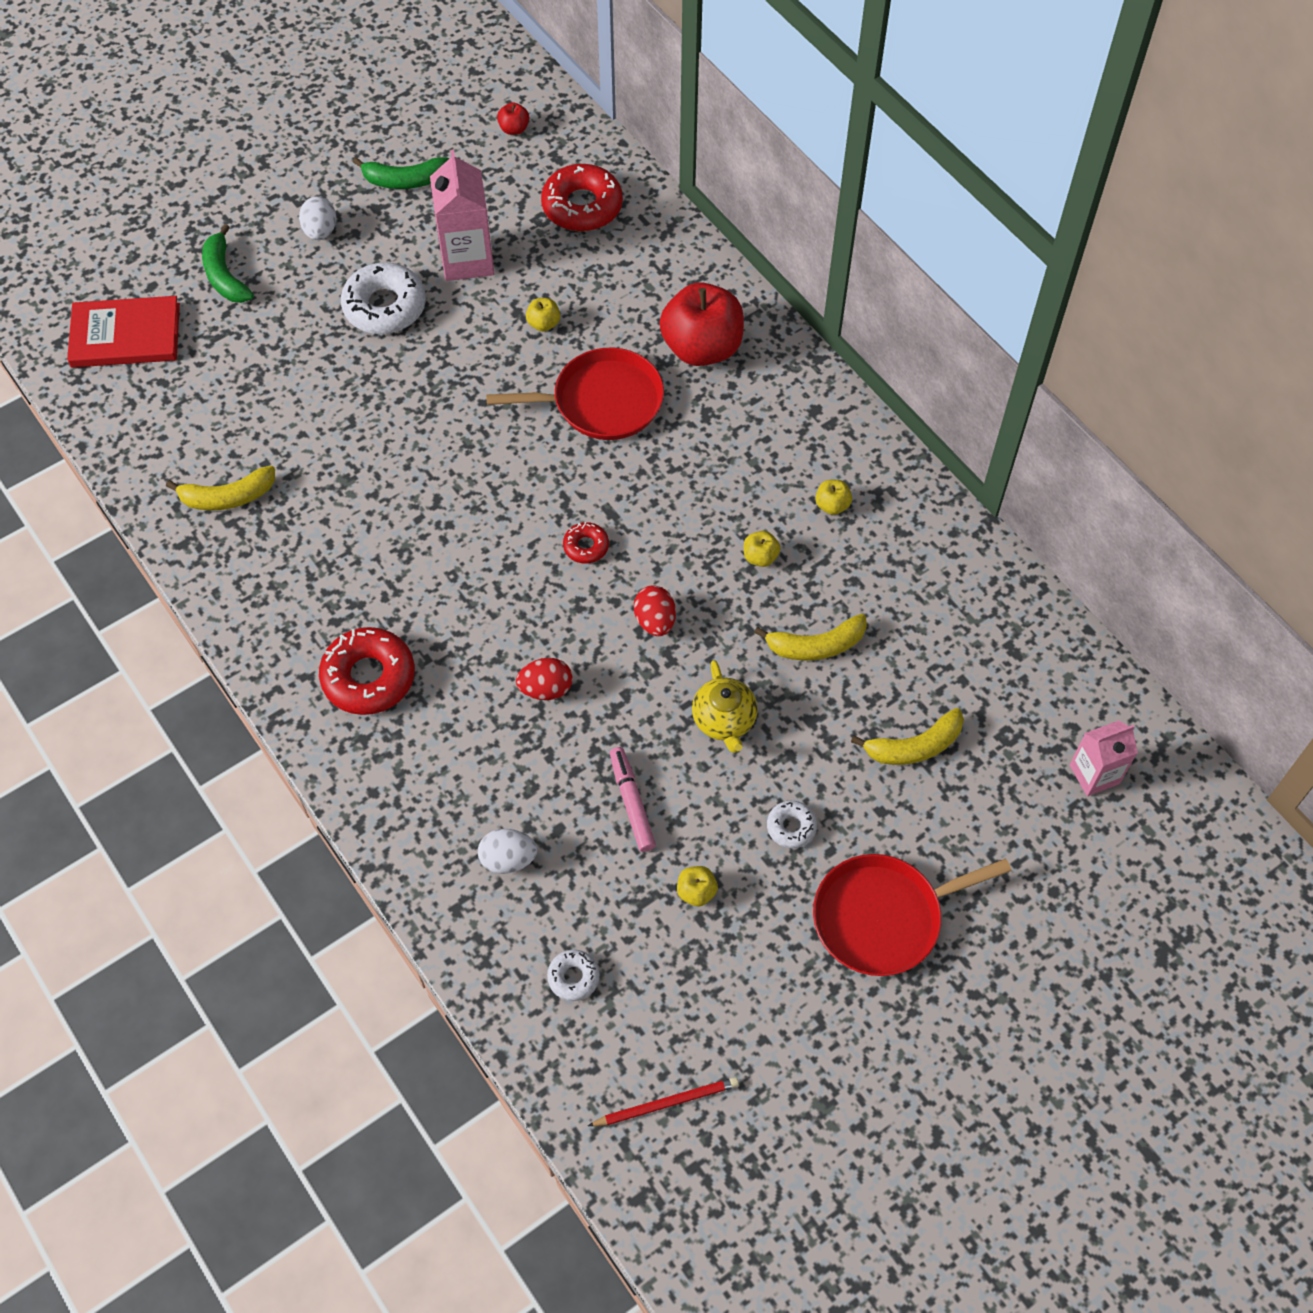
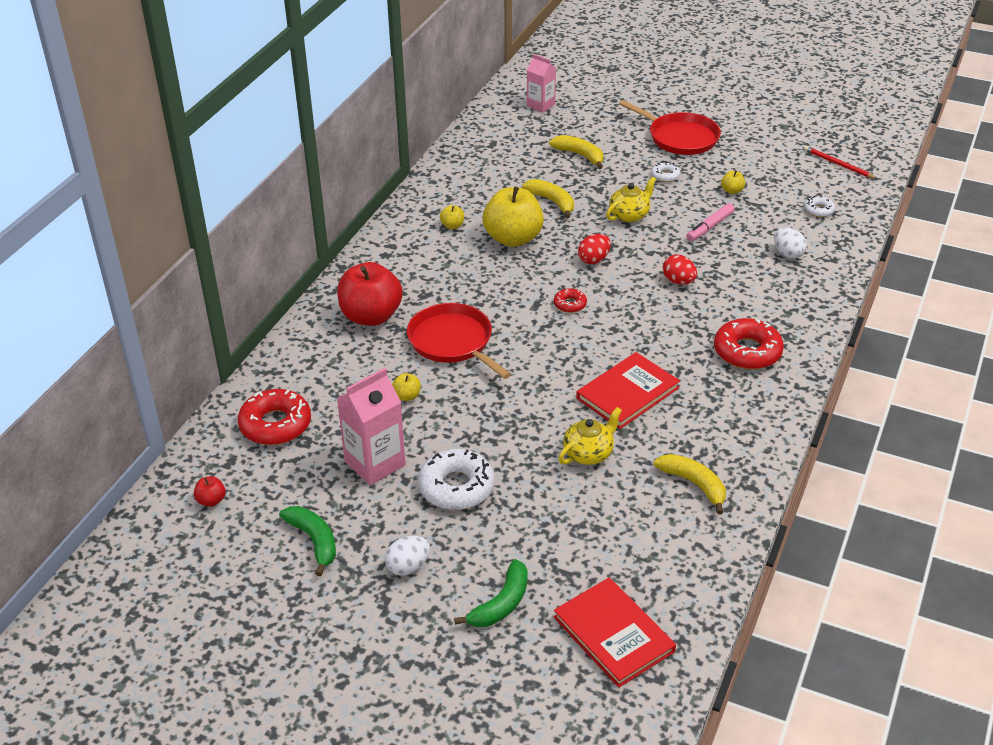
camera: 120 degrees left, 20 degrees down
(341, 433) = (589, 453): none -> yellow teapot
(397, 516) = (627, 393): none -> red book
(760, 557) = (513, 238): yellow apple -> yellow apple, size x2.42

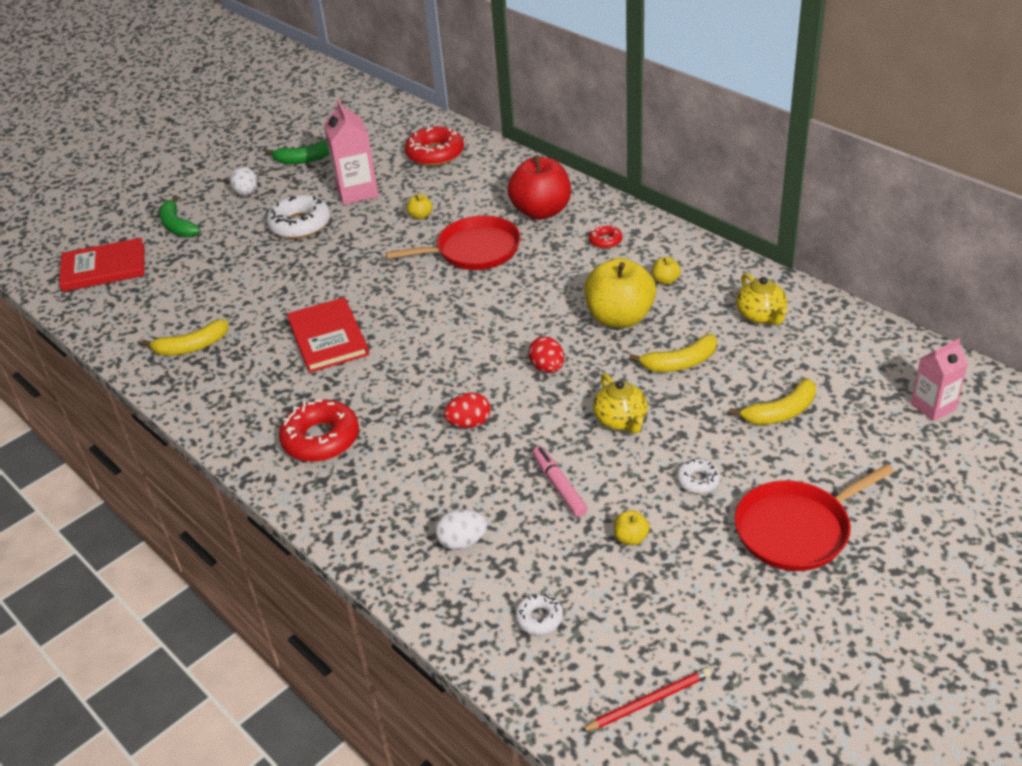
camera: 115 degrees right, 0 degrees up
(211, 500) = (378, 124): red apple -> none
(570, 304) = (481, 332): red donut -> red donut (605, 241)
(589, 453) = (276, 297): yellow teapot -> yellow teapot (761, 316)

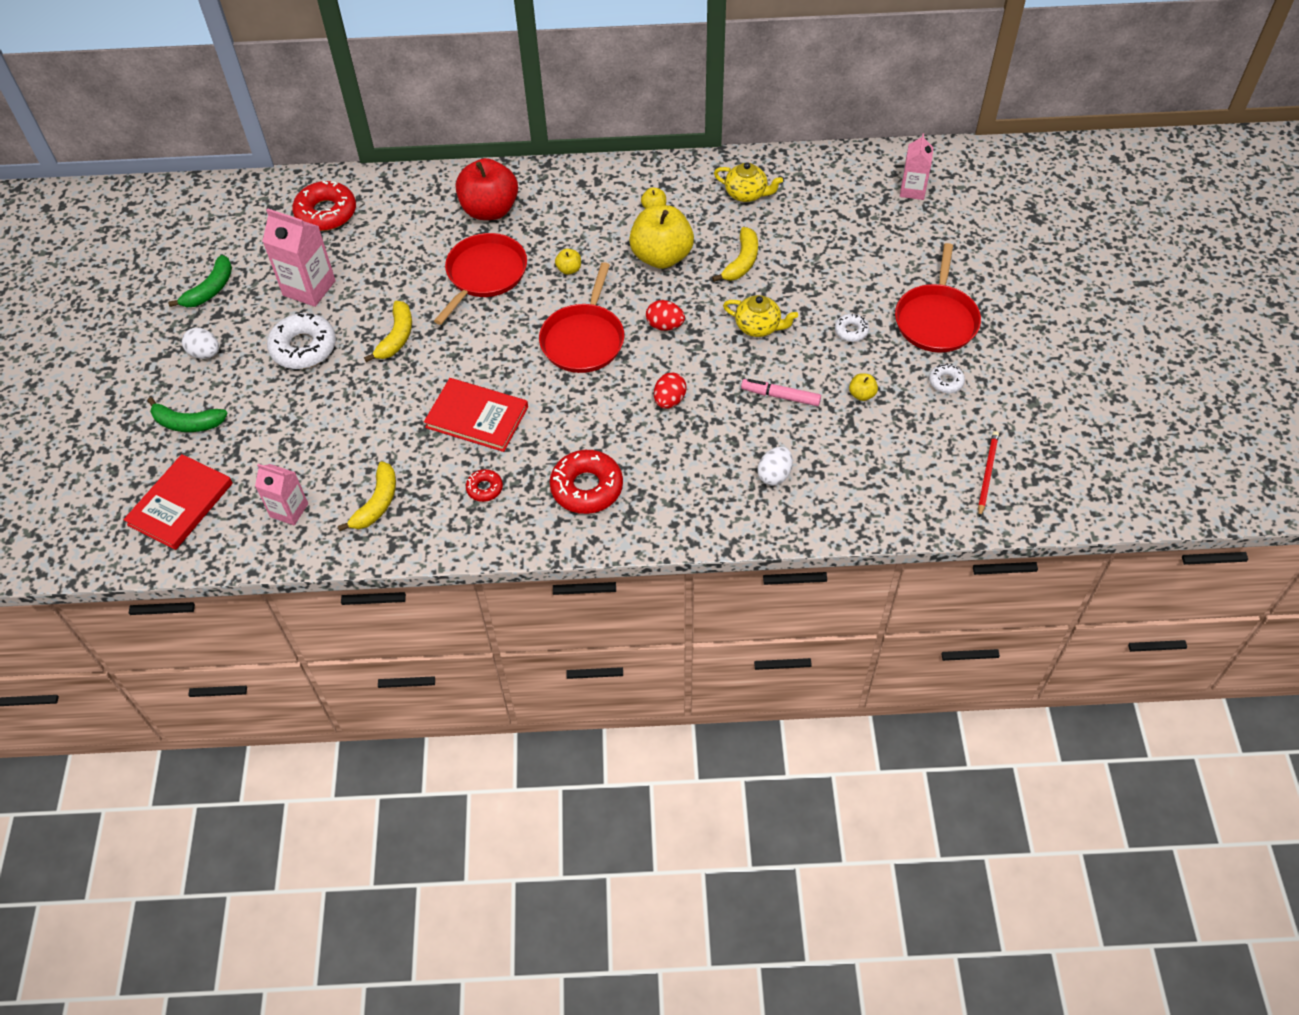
camera: 50 degrees left, 15 degrees up
(144, 314) = (289, 510): none -> pink carton
(420, 216) = (398, 274): yellow apple -> yellow apple (569, 269)
(474, 337) = (584, 339): none -> red pan
(539, 618) = (877, 480): white donut -> white donut (946, 382)
(605, 241) = (571, 204): red donut -> red donut (484, 488)
(781, 412) = (840, 253): yellow banana -> yellow banana (396, 337)

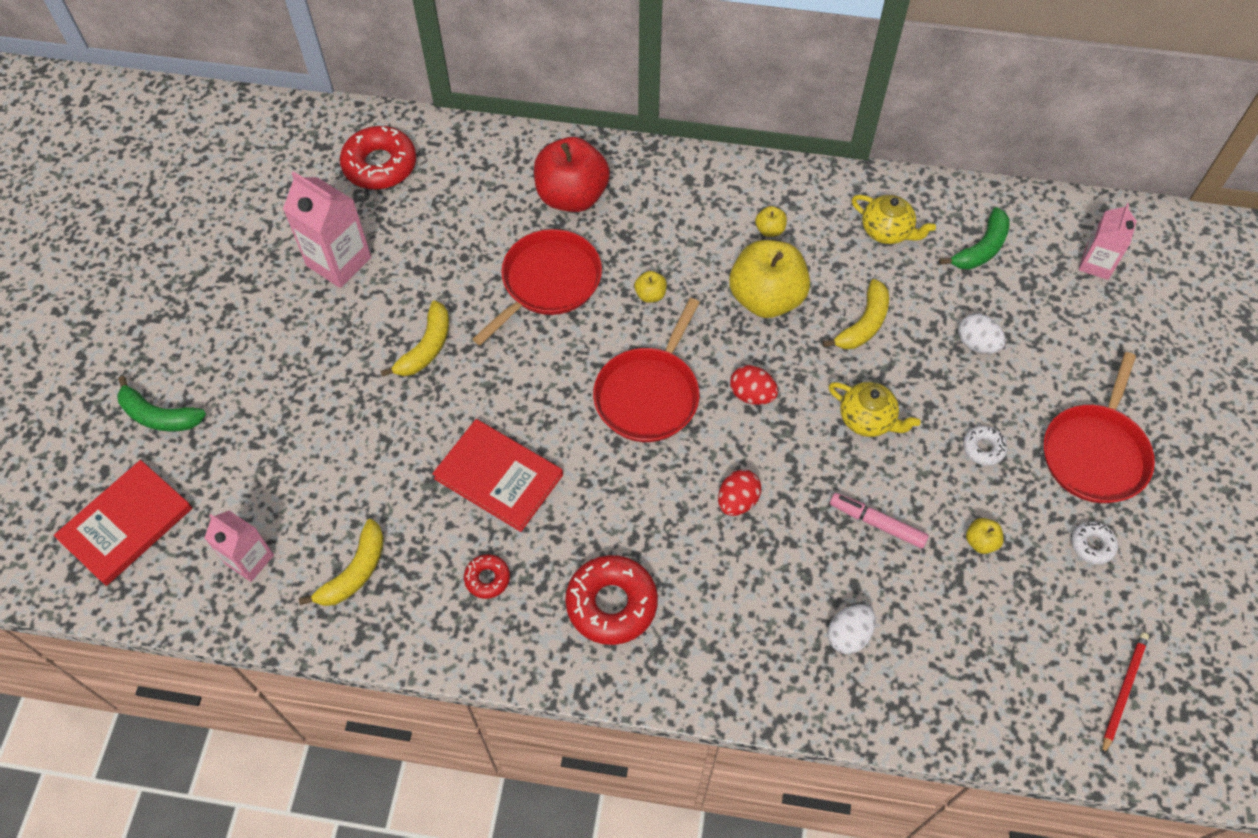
camera: 10 degrees right, 5 degrees up
(205, 353) = (200, 326): white egg -> white egg (976, 344)
(210, 289) = (225, 242): green banana -> green banana (981, 248)
(303, 347) = (315, 340): white donut -> none

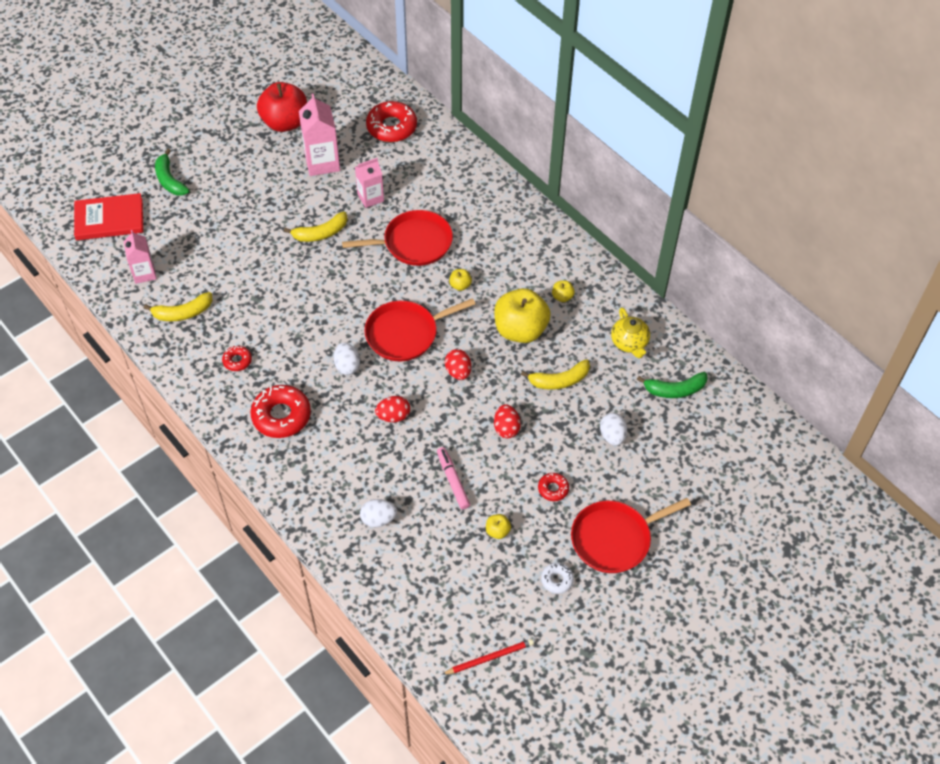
camera: 40 degrees right, 5 degrees down
(498, 476) = (291, 319): red book -> none
(572, 196) = (473, 208): red apple -> red apple (285, 123)
(624, 483) = (347, 366): none -> white egg
(868, 419) = (506, 428): yellow teapot -> red egg
(983, 448) = (553, 489): white donut -> red donut
(1096, 264) = (736, 446): pink carton -> pink carton (370, 197)

